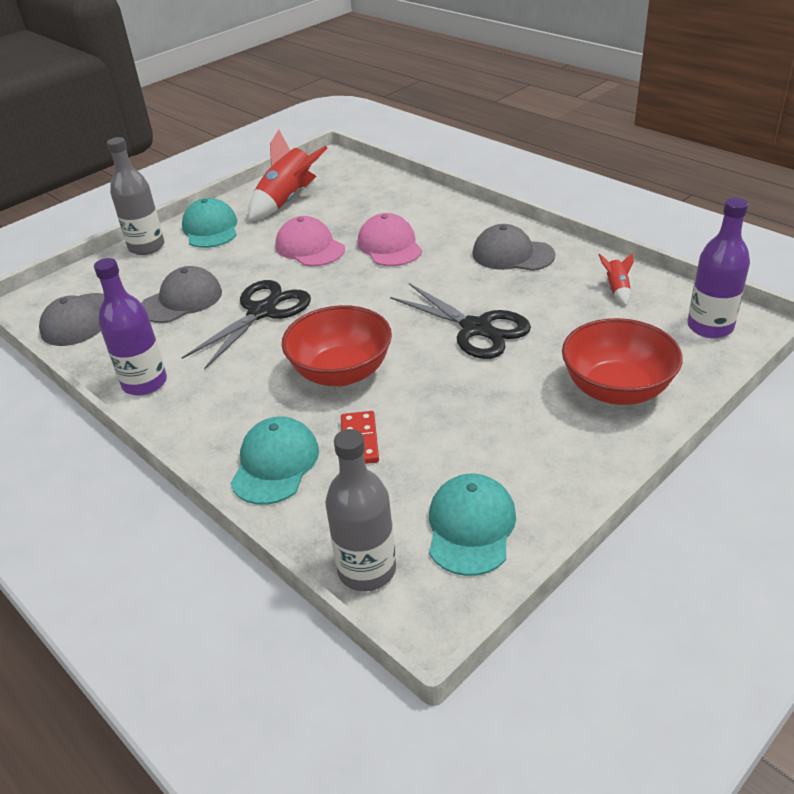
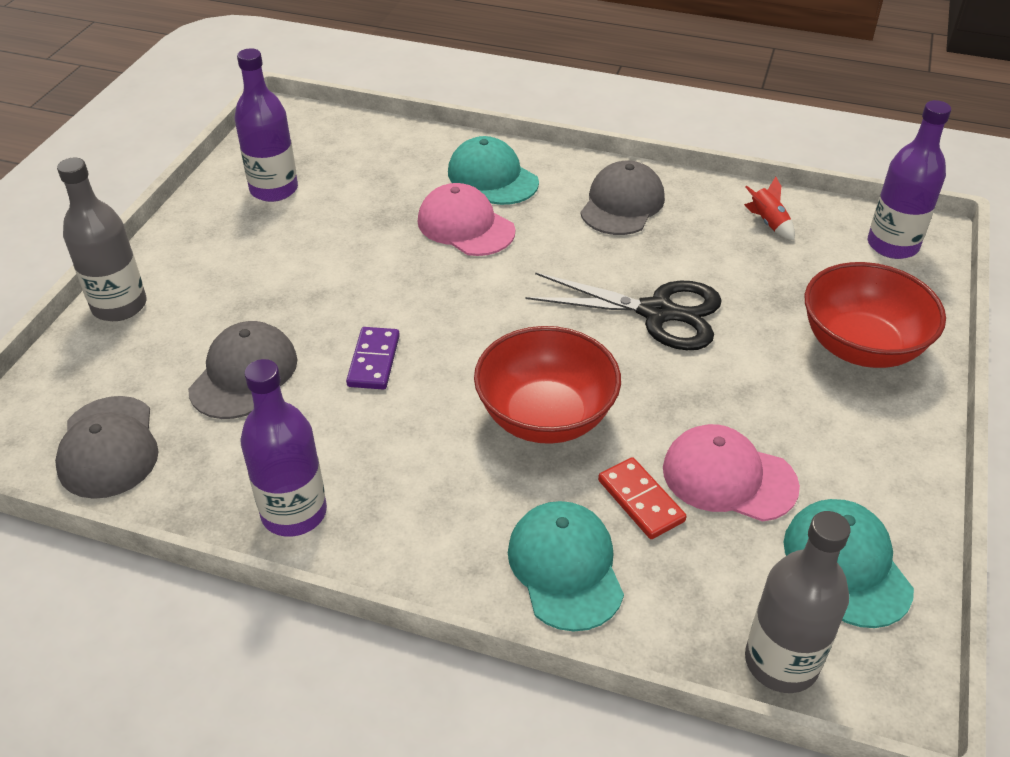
camera: 30 degrees left, 5 degrees up
(210, 229) = (196, 256): turquoise cap -> turquoise cap (492, 177)
(262, 311) = (373, 361): black scissors -> purple domino
(287, 200) = (274, 189): red rocket -> purple bottle
(310, 247) = (362, 252): pink cap -> pink cap (728, 477)
(512, 254) = (622, 204): grey cap -> grey cap turned 120 degrees clockwise

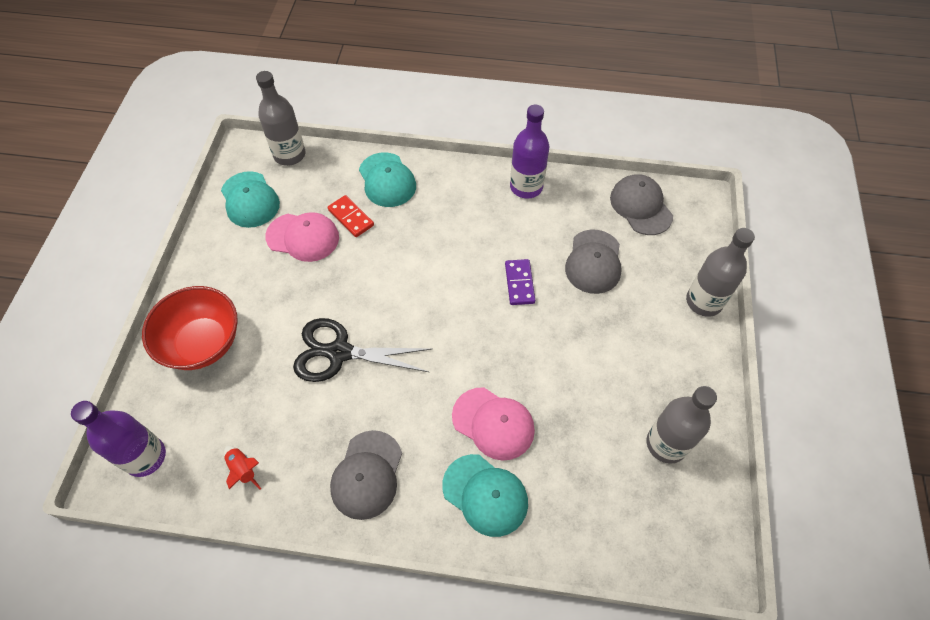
camera: 170 degrees right, 15 degrees up
(274, 189) = (666, 444): purple bottle -> grey bottle
(545, 417) = (407, 259): red bowl -> none

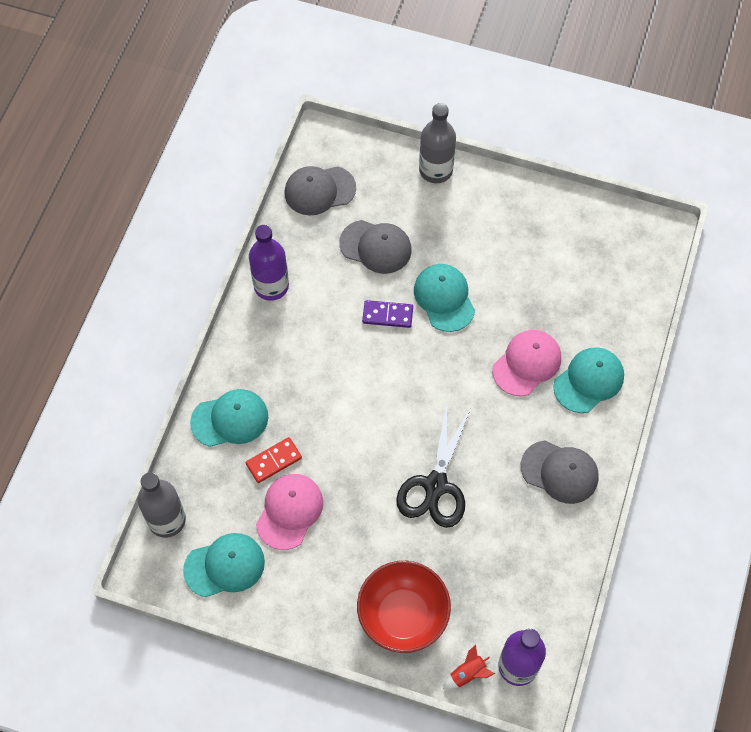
camera: 80 degrees left, 5 degrees up
(243, 469) = (541, 577): red rocket -> red rocket (467, 674)
(552, 331) = (444, 298): none -> turquoise cap
(666, 444) = (563, 237): grey bottle -> none

